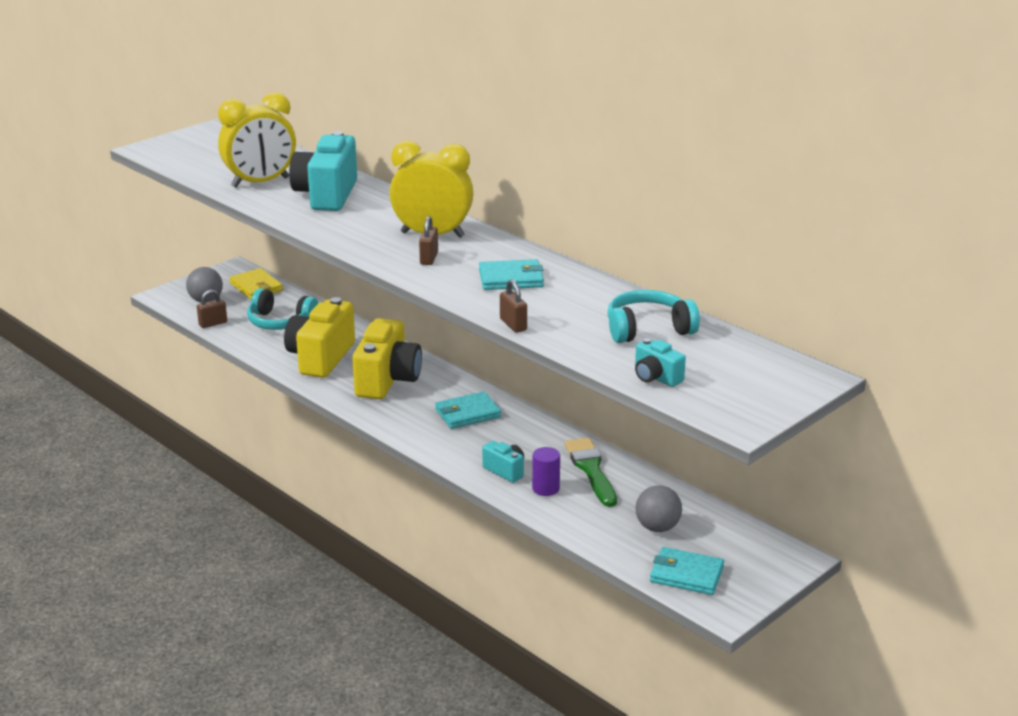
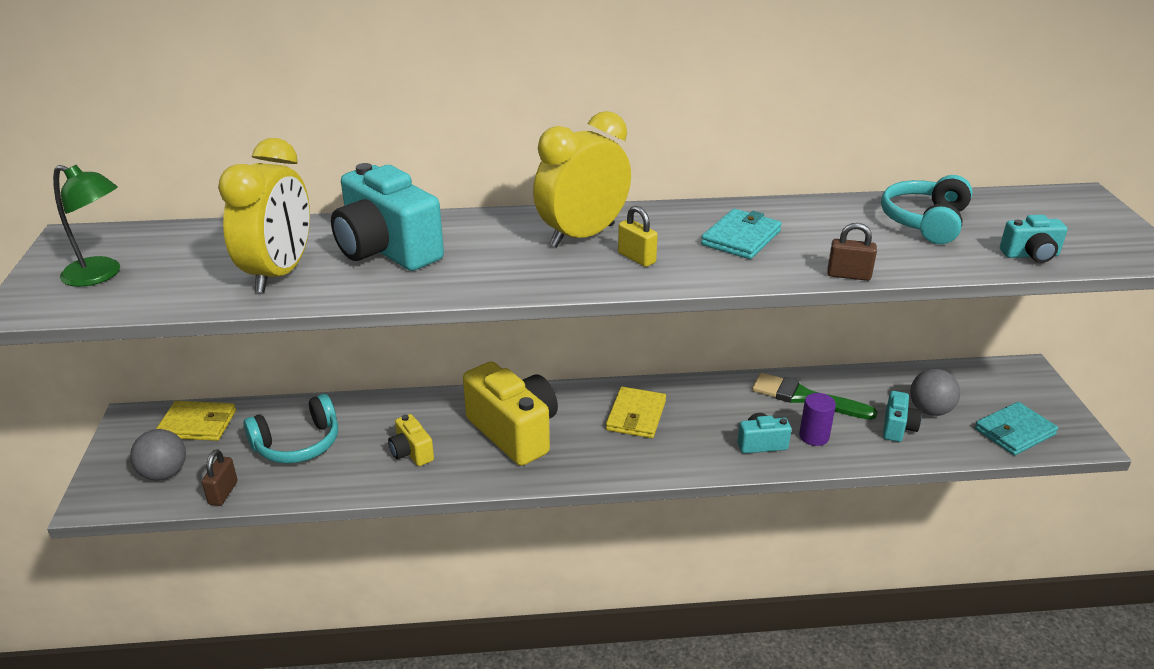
camera: 50 degrees left, 5 degrees up
(197, 149) = (101, 275): none -> green lamp
(321, 358) = (411, 452): yellow camera -> yellow camera, size x0.48
(429, 258) = (636, 258): brown padlock -> yellow padlock
(467, 413) = (636, 416): turquoise wallet -> yellow wallet
(610, 520) = (897, 428): none -> turquoise camera

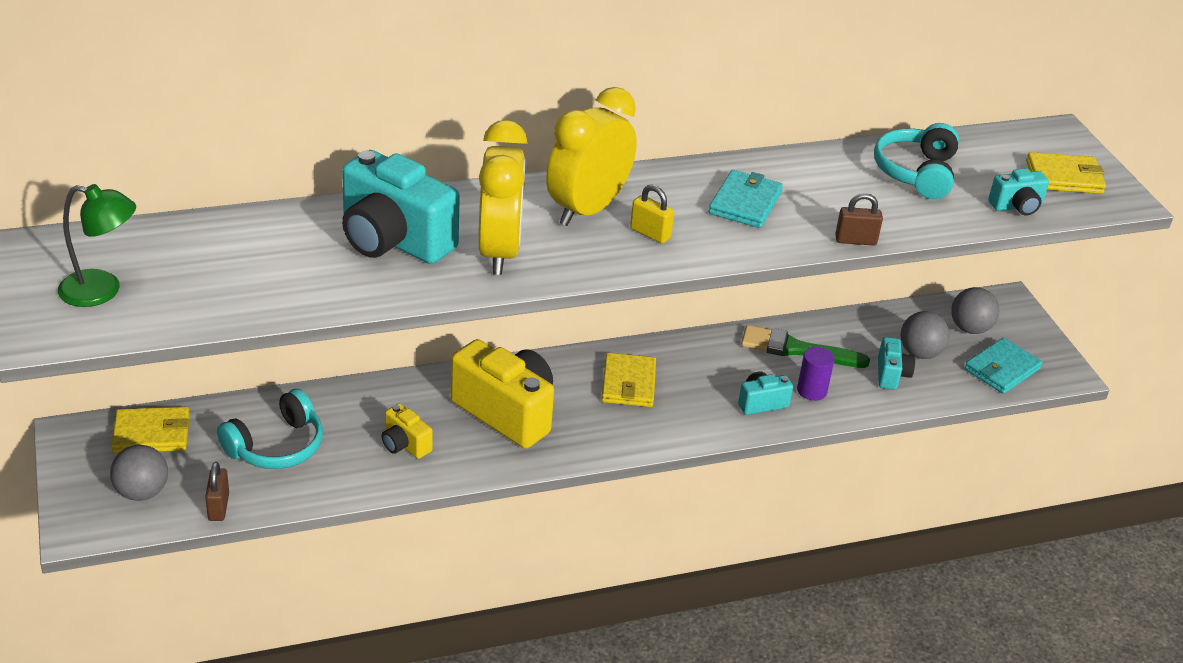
camera: 15 degrees left, 5 degrees up
(279, 273) = (294, 276): yellow clock -> yellow clock (500, 252)
(984, 392) = (970, 328): none -> grey ball
(1086, 233) = (1064, 177): none -> yellow wallet

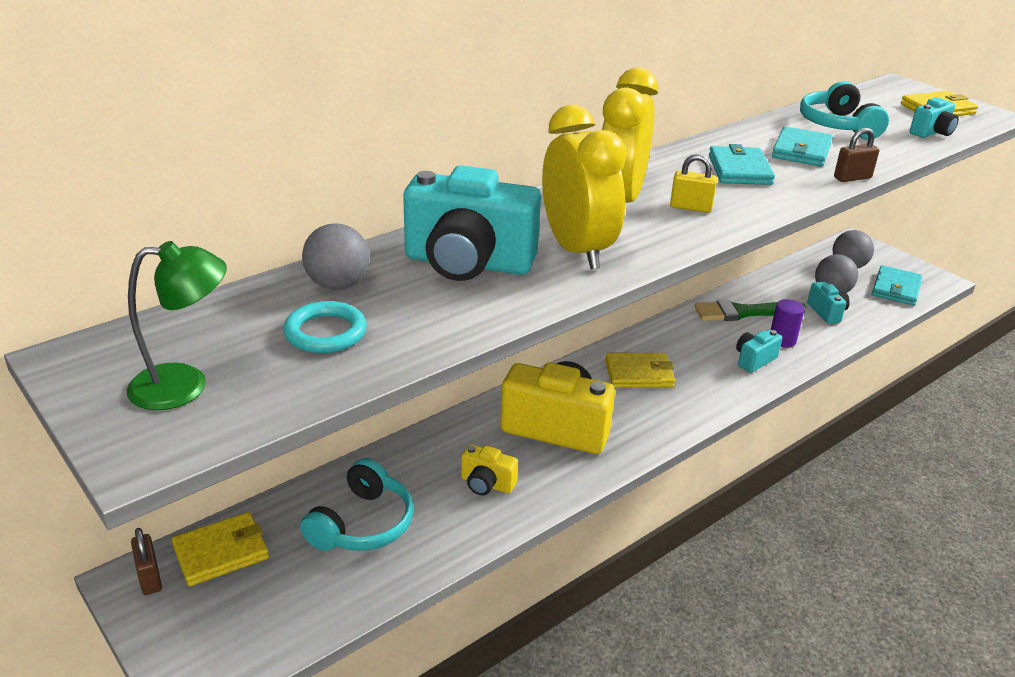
camera: 20 degrees left, 5 degrees down
(142, 492) = (246, 619): grey ball -> grey ball (338, 285)
(218, 507) = (340, 607): brown padlock -> brown padlock (149, 578)
(231, 274) = (325, 332): none -> turquoise ring
(628, 383) = (639, 374): yellow wallet -> yellow wallet turned 75 degrees counterclockwise
(837, 195) = (801, 151): none -> turquoise wallet

